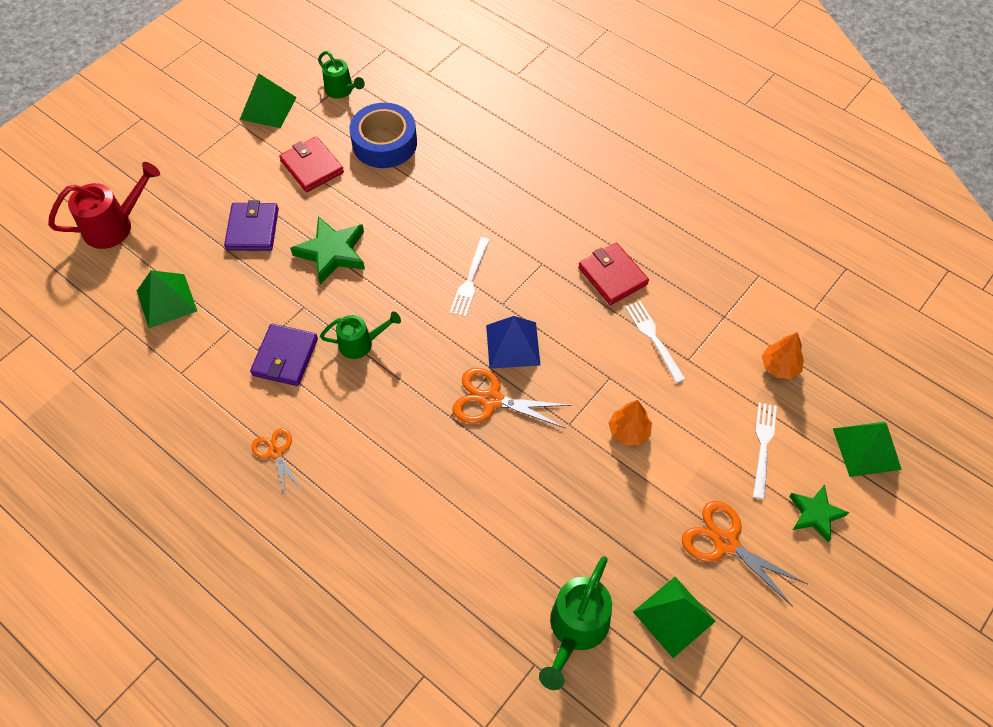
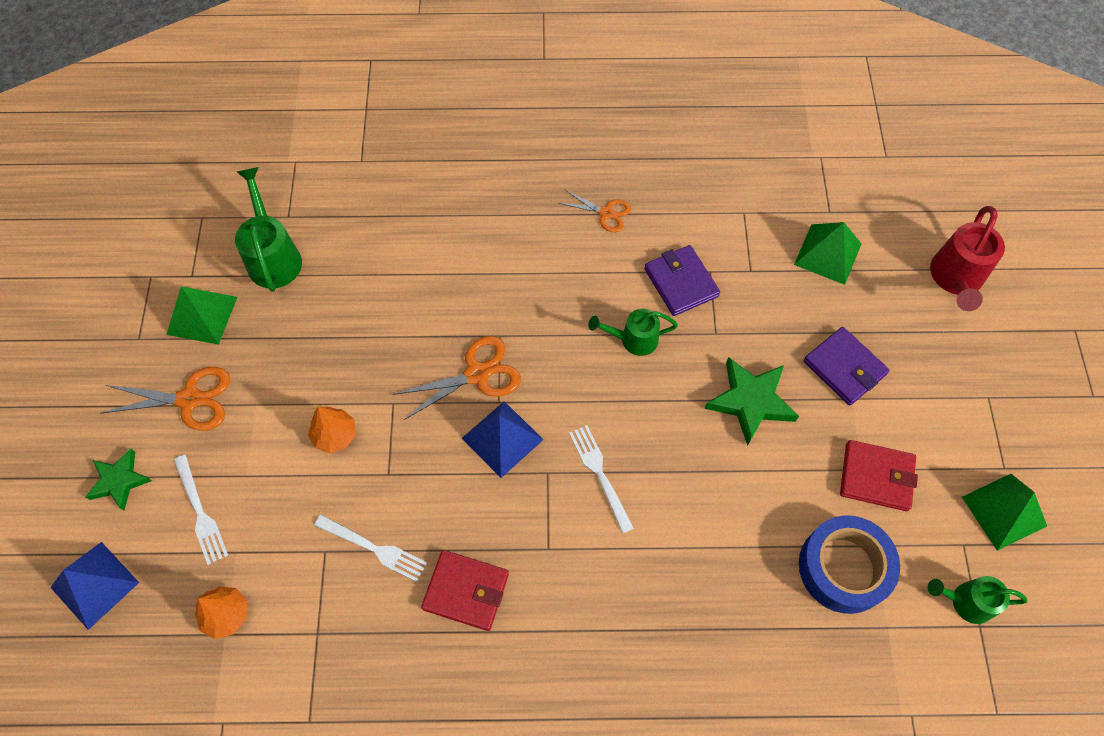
camera: 140 degrees right, 5 degrees up
(361, 343) = (633, 339): green watering can -> green watering can turned 45 degrees clockwise
(866, 448) = (94, 585): green pyramid -> blue pyramid

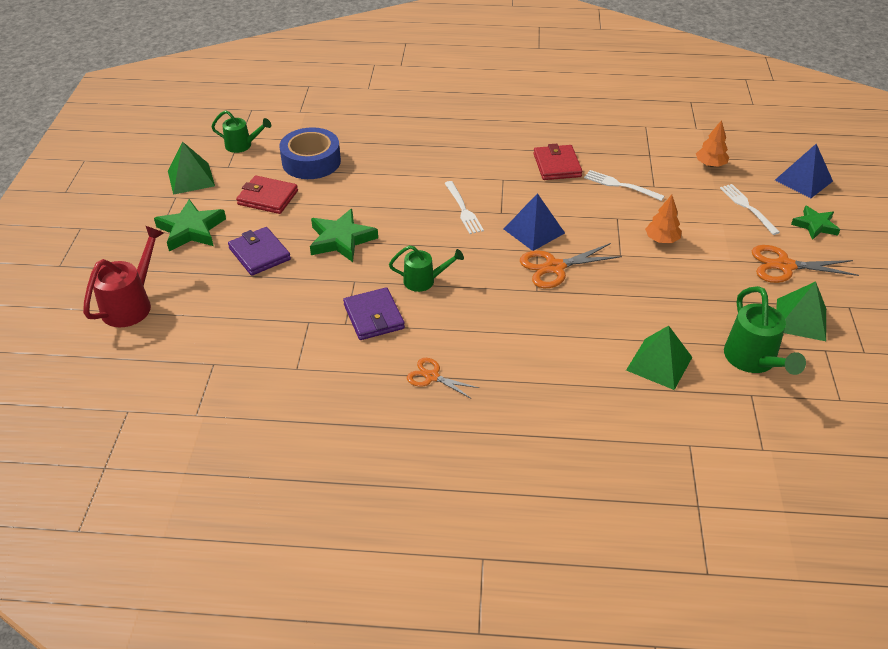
camera: 175 degrees left, 20 degrees down
(466, 591) = (557, 165): red wallet -> red wallet turned 60 degrees clockwise
(827, 254) = (233, 329): green pyramid -> green pyramid (659, 363)
(949, 404) = (191, 230): none -> green star

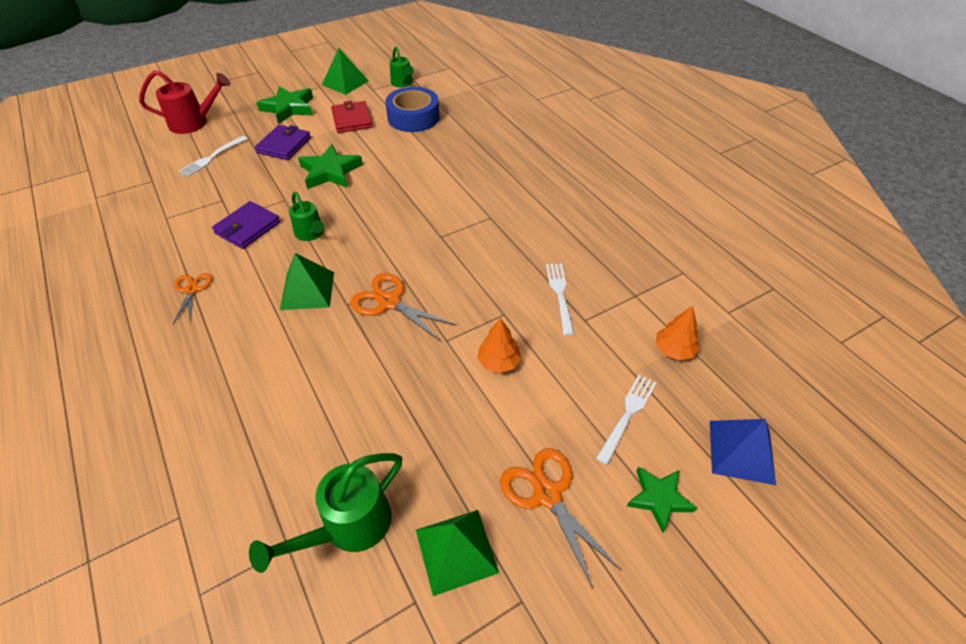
camera: 55 degrees right, 5 degrees up
(463, 210) = (424, 214): white fork -> white fork (212, 157)
(534, 231) = (432, 267): blue pyramid -> none
(557, 165) = (546, 240): red wallet -> none
(659, 363) = (294, 439): green pyramid -> green pyramid (307, 290)

